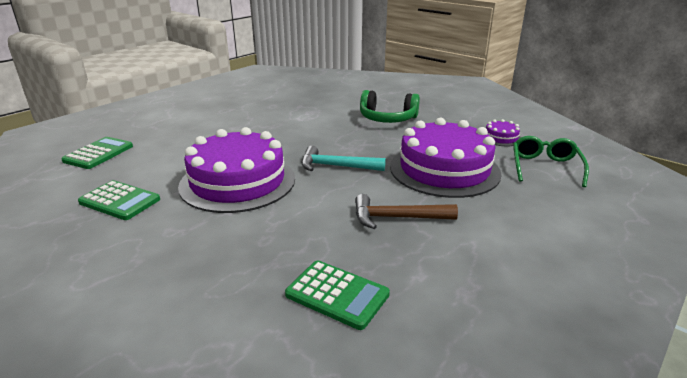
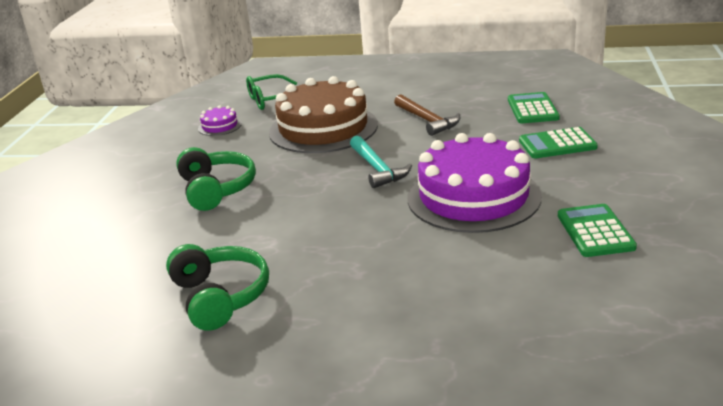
camera: 120 degrees left, 0 degrees up
(98, 154) = (560, 324): green calculator -> green calculator (557, 144)
(274, 102) = (220, 297): none -> green headphones
(444, 169) = (323, 128): purple cake -> brown cake

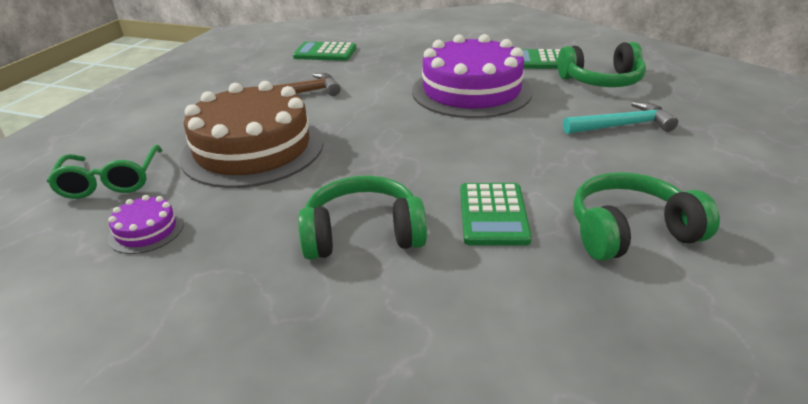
camera: 80 degrees left, 5 degrees up
(377, 169) = (387, 126): turquoise hammer -> turquoise hammer (622, 126)
(549, 277) = (601, 81): none -> green headphones
(557, 144) = (400, 53): green calculator -> green calculator (493, 215)

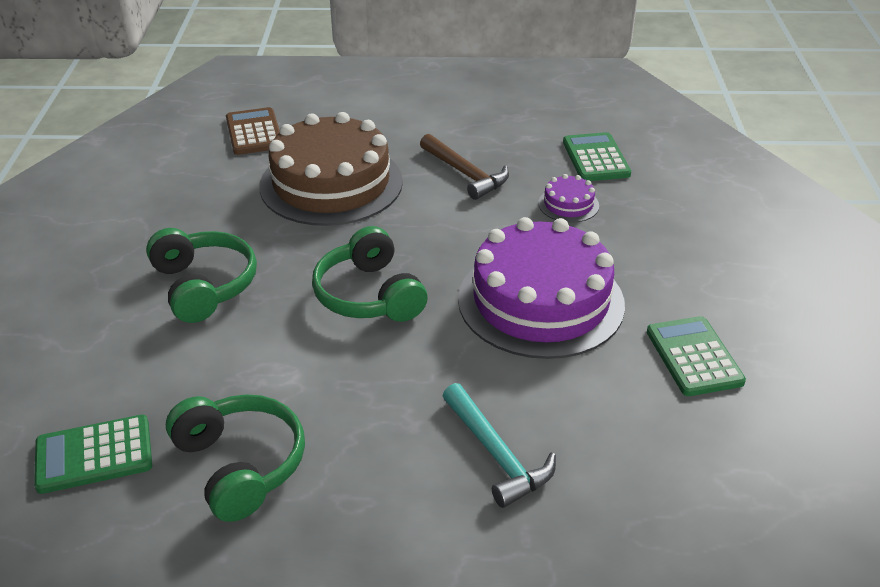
camera: 70 degrees right, 5 degrees up
(110, 181) = (254, 132): green glasses -> brown calculator
(146, 231) = (189, 176): purple cake -> purple cake (568, 204)
(493, 215) = (251, 361): green calculator -> green calculator (94, 455)
(601, 81) = (647, 427): green headphones -> green headphones (369, 295)

